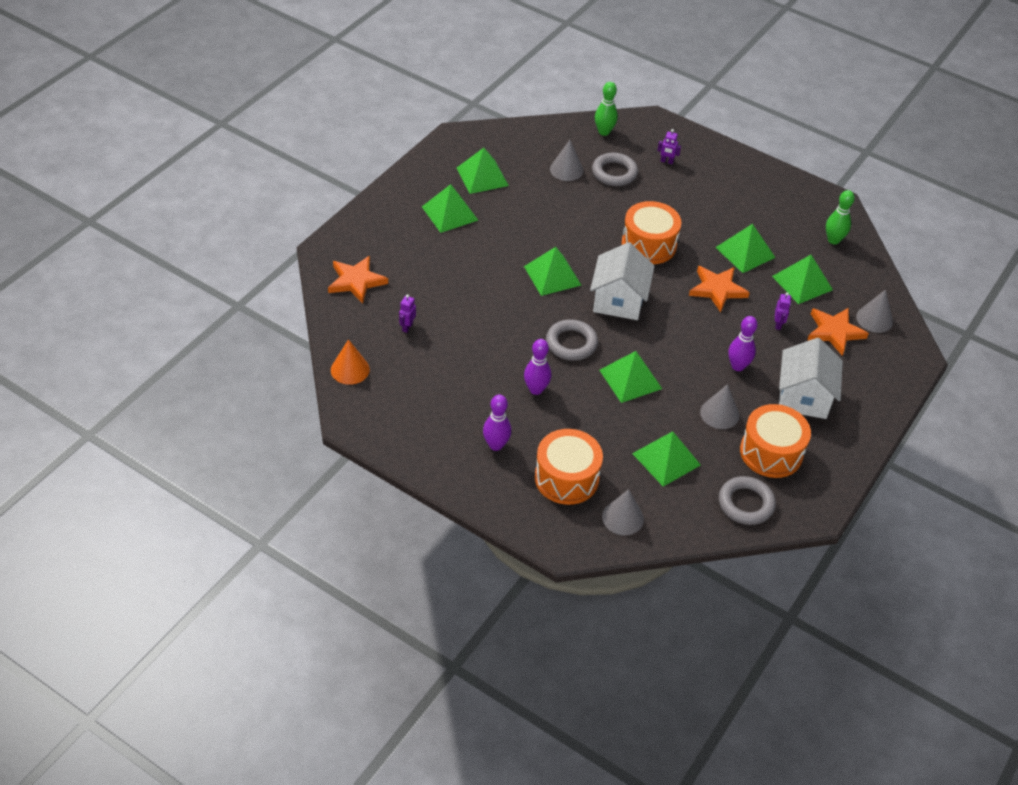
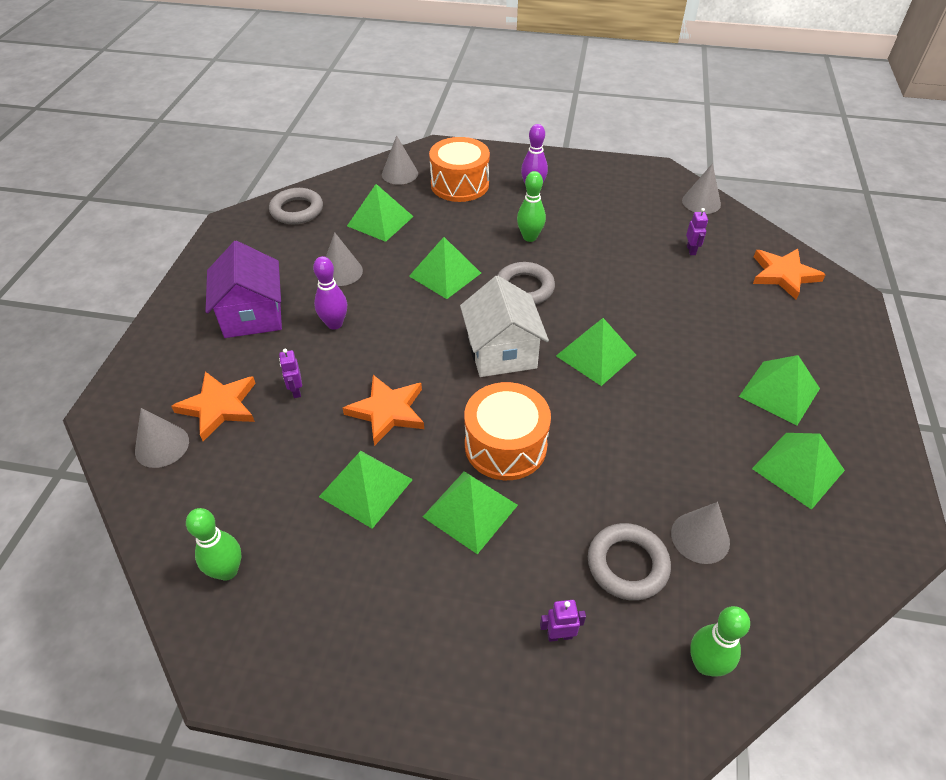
camera: 160 degrees right, 0 degrees up
(350, 369) = (701, 202): orange cone -> grey cone
(536, 389) = (529, 237): purple bowling pin -> green bowling pin
(771, 452) = (280, 254): orange drum -> none
(802, 283) = (271, 467): green pyramid -> green pyramid (470, 511)
(803, 397) = (252, 315): white house -> purple house

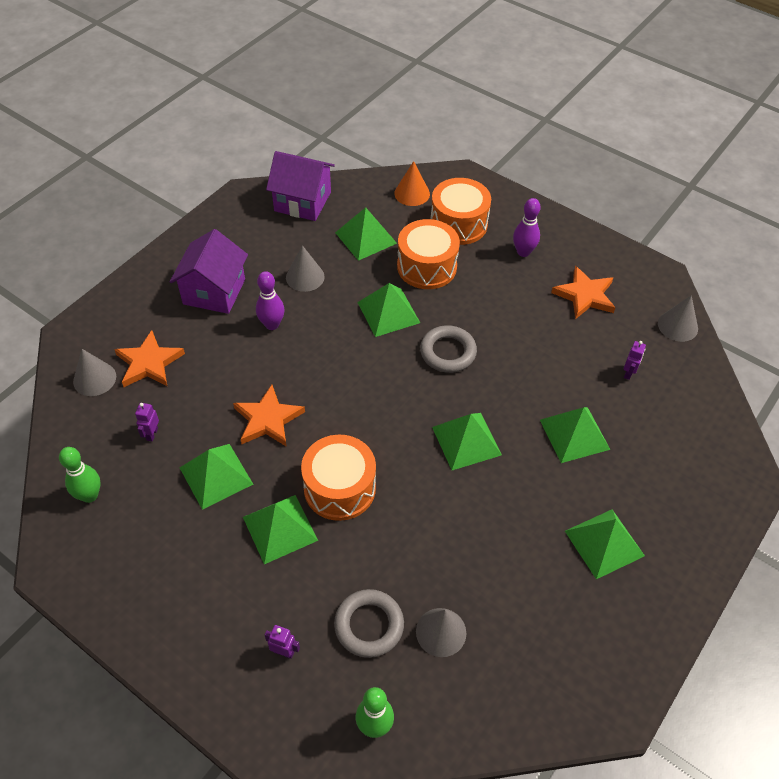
camera: 25 degrees right, 5 degrees up
(296, 391) = (210, 373): purple robot -> purple robot (152, 434)
(297, 210) = (302, 201): grey ring -> purple house
(399, 174) = (412, 193): grey cone -> orange cone
(455, 226) = (426, 267): none -> orange drum
(502, 352) = (389, 405): white house -> none
(529, 237) = (486, 303): green bowling pin -> none
(783, 275) = (700, 433): orange star -> orange star (584, 295)
(798, 469) = (566, 616): green pyramid -> green pyramid (574, 434)

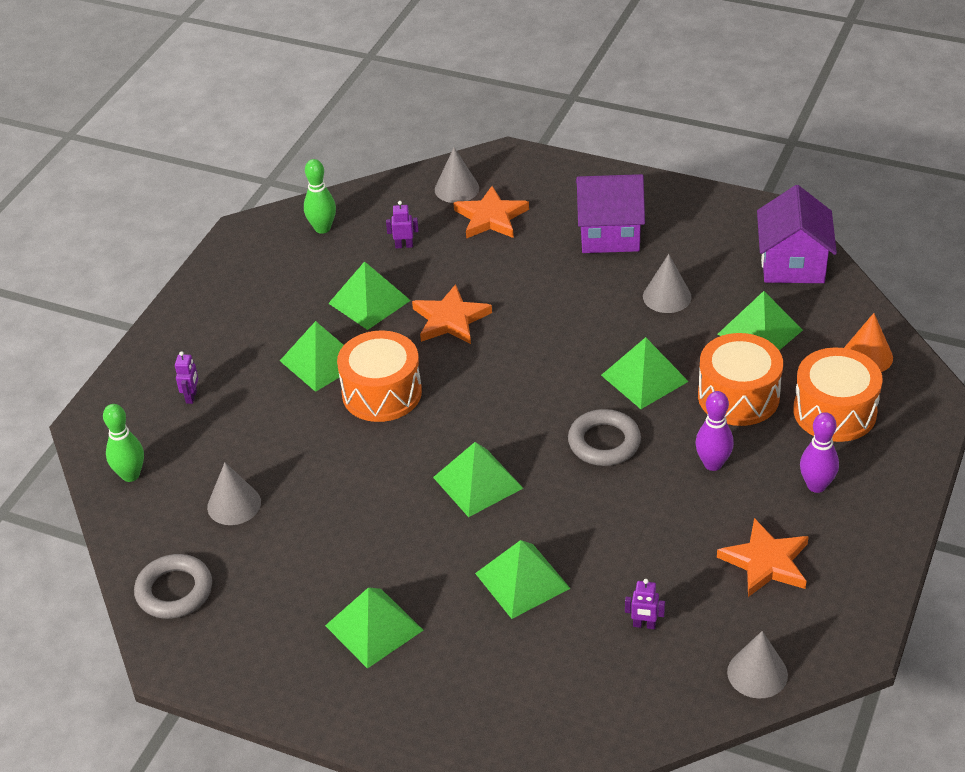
camera: 80 degrees right, 10 degrees down
(272, 324) = (581, 289): purple bowling pin -> purple bowling pin (713, 464)
(369, 625) = (230, 449): grey ring -> grey ring (174, 591)

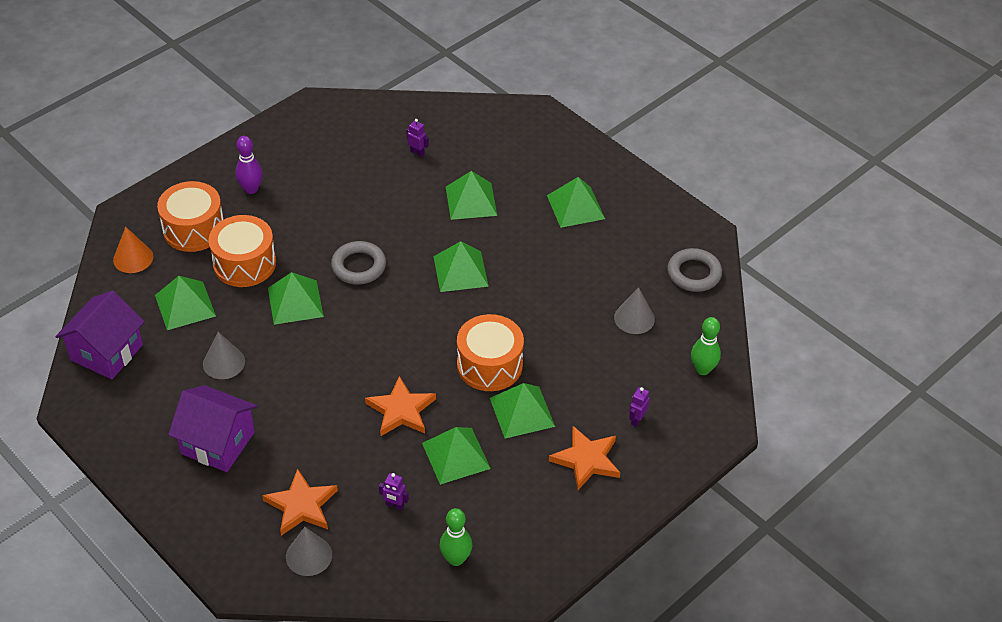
camera: 160 degrees left, 5 degrees up
(713, 464) = (301, 226): purple bowling pin -> none
(757, 673) = (375, 109): grey cone -> none
(766, 562) = (321, 159): orange star -> orange star (586, 460)

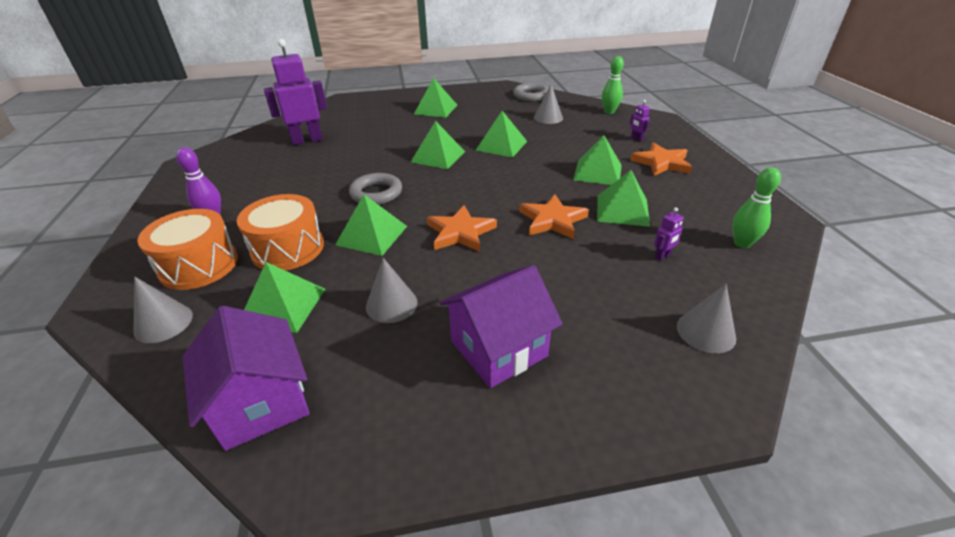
camera: 55 degrees left, 10 degrees down
(133, 258) = (163, 323): orange cone -> grey cone
(301, 506) = (631, 314): orange star -> orange star (460, 232)
(417, 152) = (307, 140): purple robot -> purple robot, size x2.46
(471, 201) = (380, 136): green pyramid -> green pyramid (501, 145)
(489, 365) = (540, 171): orange drum -> none

